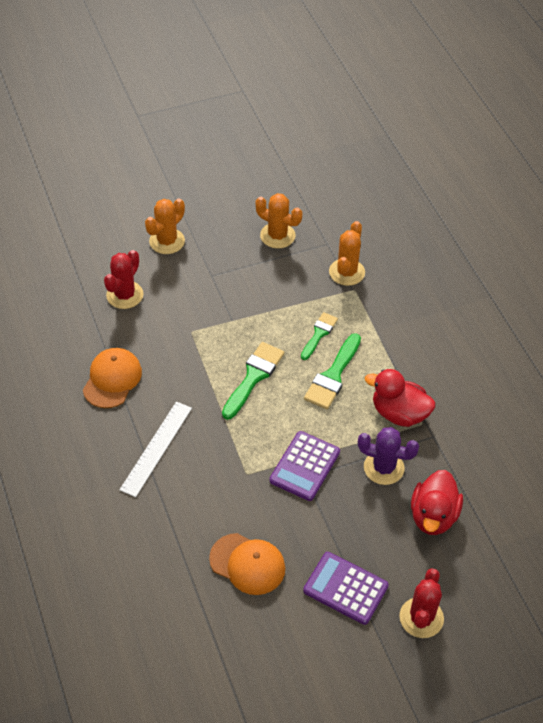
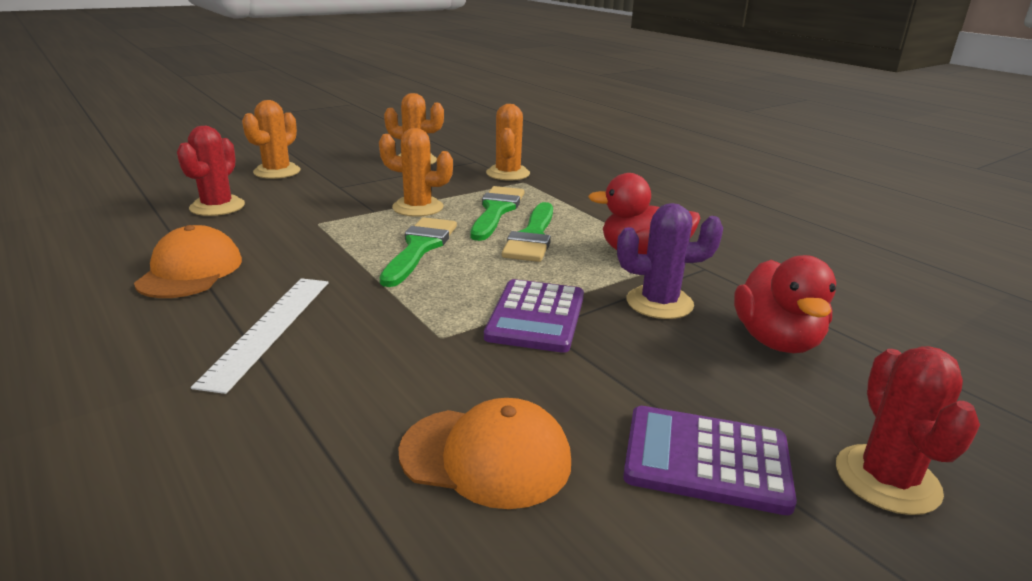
camera: 15 degrees left, 25 degrees down
(263, 319) = (418, 207): none -> orange cactus
(319, 334) = (496, 211): green brush -> green brush, size x1.54

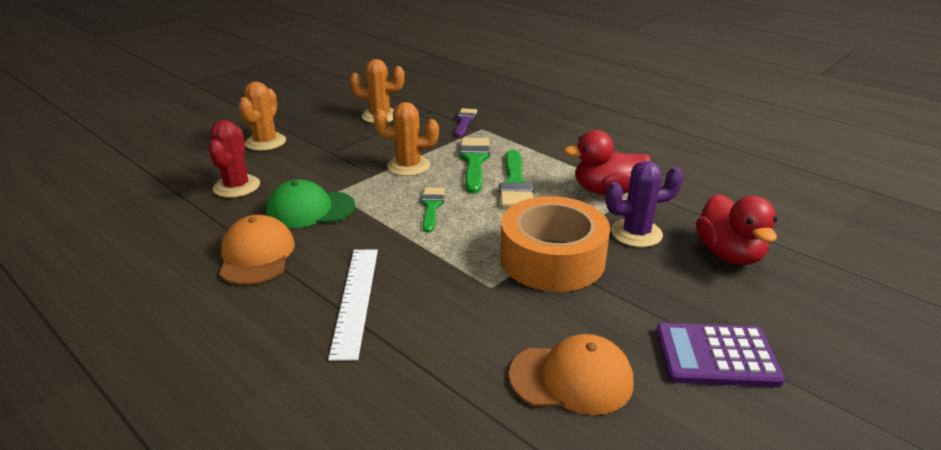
camera: 10 degrees left, 5 degrees up
(280, 235) = (310, 209): none -> green cap
(419, 248) = (431, 207): green brush -> green brush, size x0.65
(508, 173) = (465, 121): orange cactus -> purple brush
(536, 316) = (552, 258): purple calculator -> orange tape
(887, 479) = (831, 351): red cactus -> none

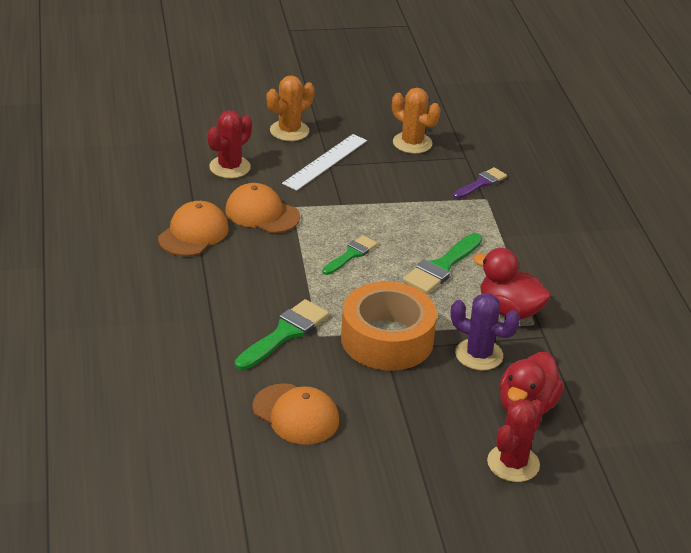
camera: 35 degrees right, 5 degrees up
(310, 209) = (262, 213): green cap -> orange cap
(355, 299) = (223, 298): white ruler -> white ruler (325, 162)
(408, 166) = (376, 208): orange cactus -> none
(474, 162) = (435, 229): green brush -> green brush (285, 333)
(716, 356) = (404, 455): purple calculator -> none
(796, 306) = (513, 463): none -> red cactus

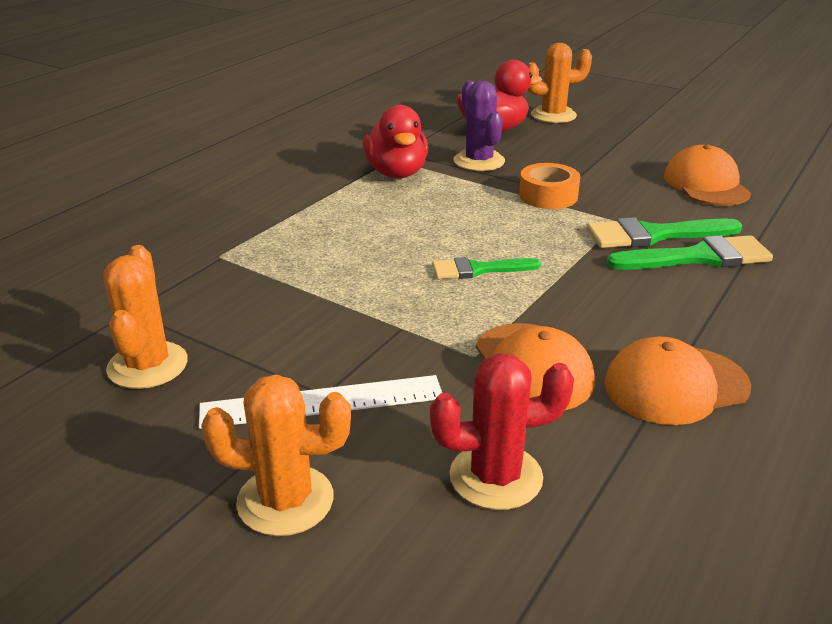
camera: 135 degrees left, 5 degrees down
(387, 339) = (548, 196): orange tape -> orange tape, size x0.54
(441, 267) = (397, 221): green brush -> green brush (698, 257)
(481, 183) = (185, 273): purple brush -> none
(513, 463) = (553, 115): red cactus -> orange cactus

